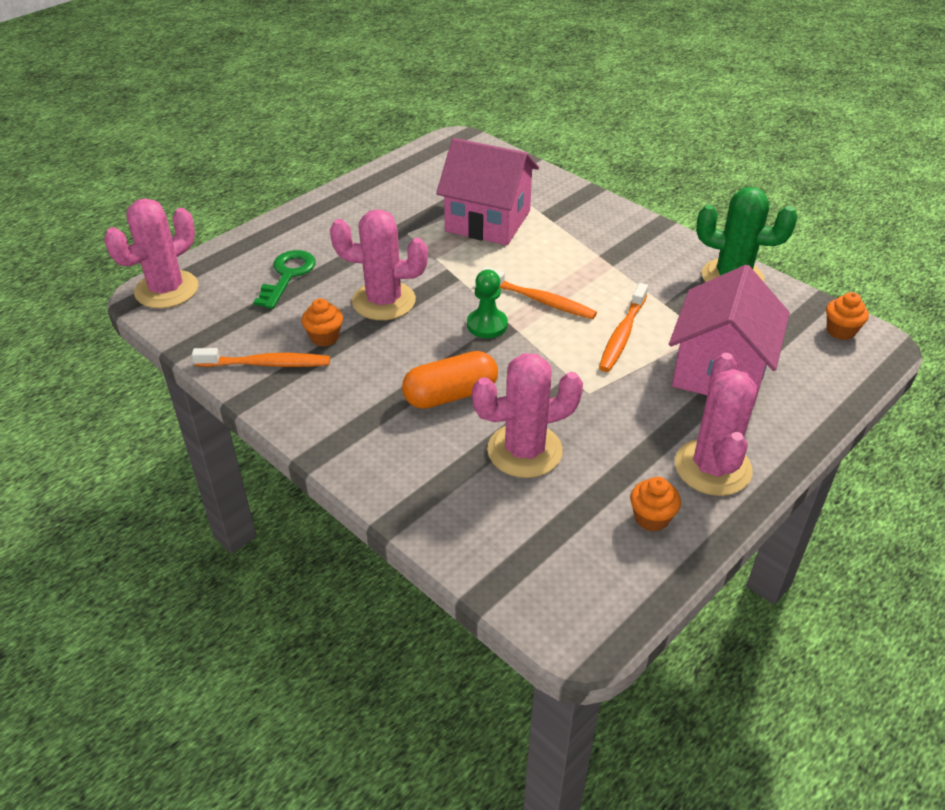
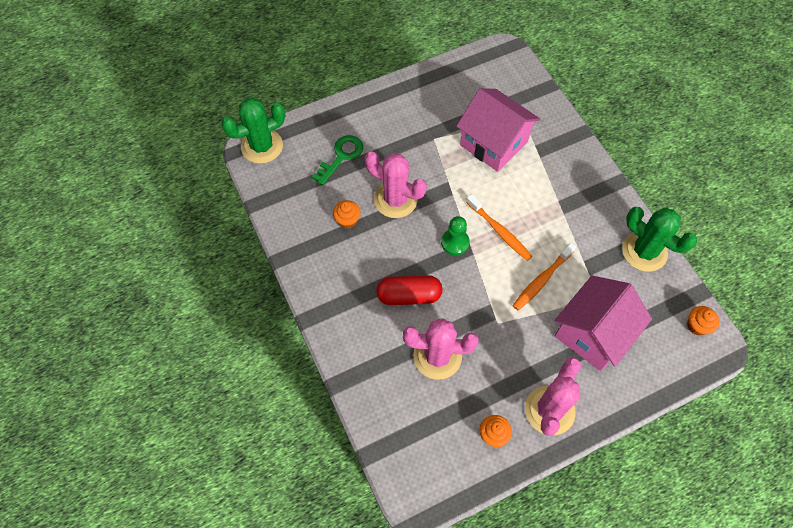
camera: 20 degrees right, 20 degrees up
(166, 290) = (262, 146): pink cactus -> green cactus
(266, 364) = (305, 232): orange toothbrush -> none
(450, 395) = (409, 295): orange capsule -> red capsule

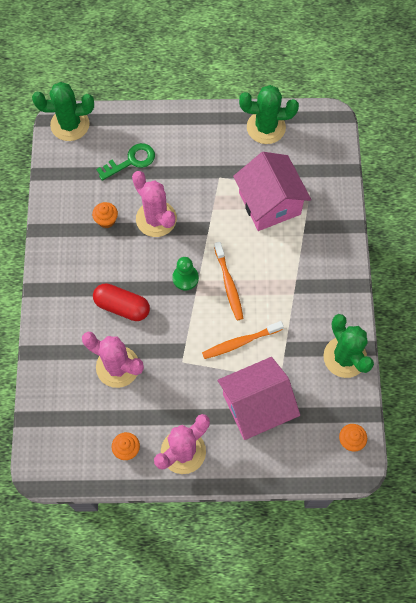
camera: 25 degrees right, 5 degrees up
(451, 79) = (266, 127): none -> green cactus

